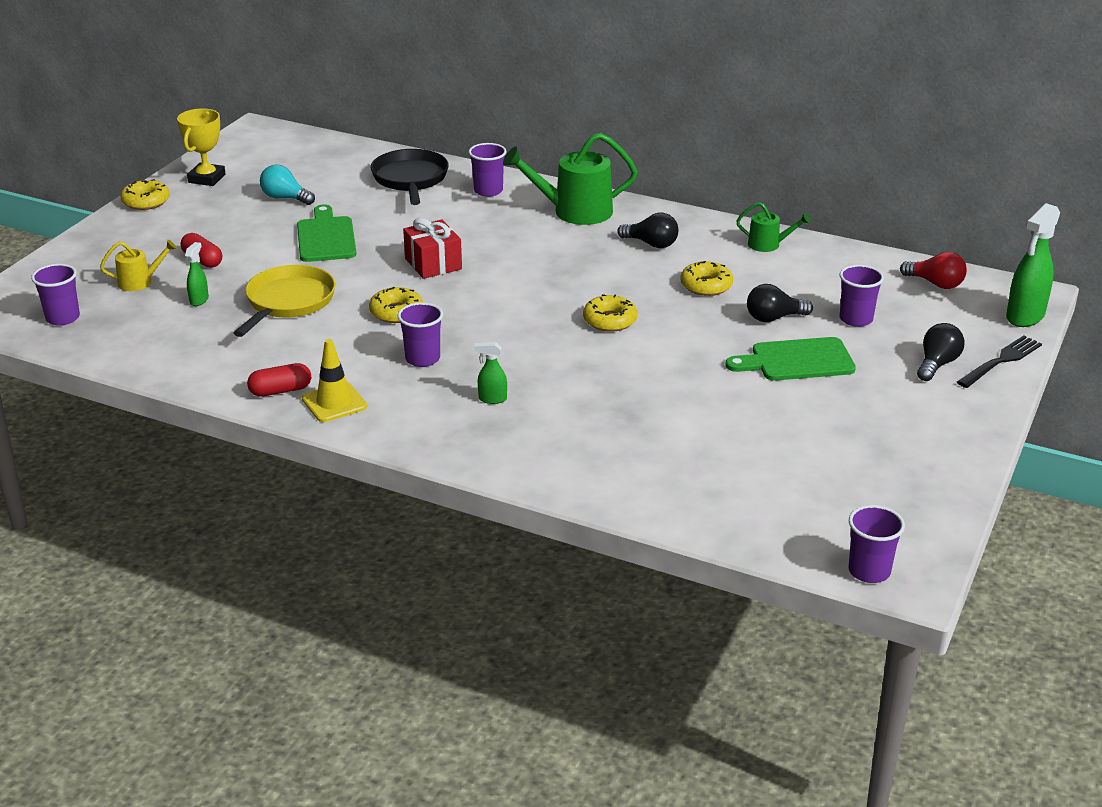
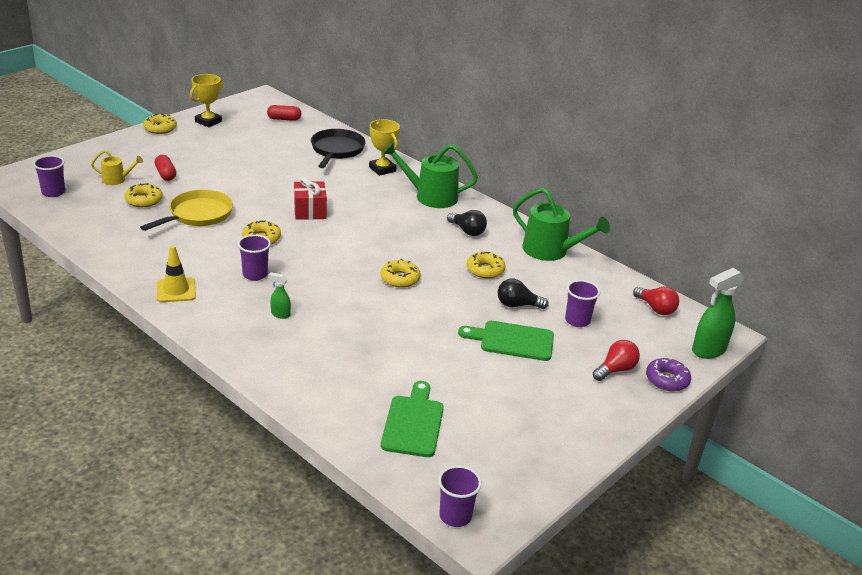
camera: 15 degrees right, 0 degrees up
(199, 300) = (144, 200): green spray bottle -> yellow donut
(280, 391) = (148, 273): red capsule -> red capsule (284, 119)
(285, 198) = (247, 145): turquoise light bulb -> none
(326, 237) = (254, 177): green cutting board -> green cutting board (413, 423)
(488, 191) = (382, 169): purple cup -> yellow trophy
(768, 245) = (550, 251): green watering can -> green watering can, size x1.90
(937, 364) = (615, 370): black light bulb -> red light bulb
(1001, 361) = (667, 380): black fork -> purple donut

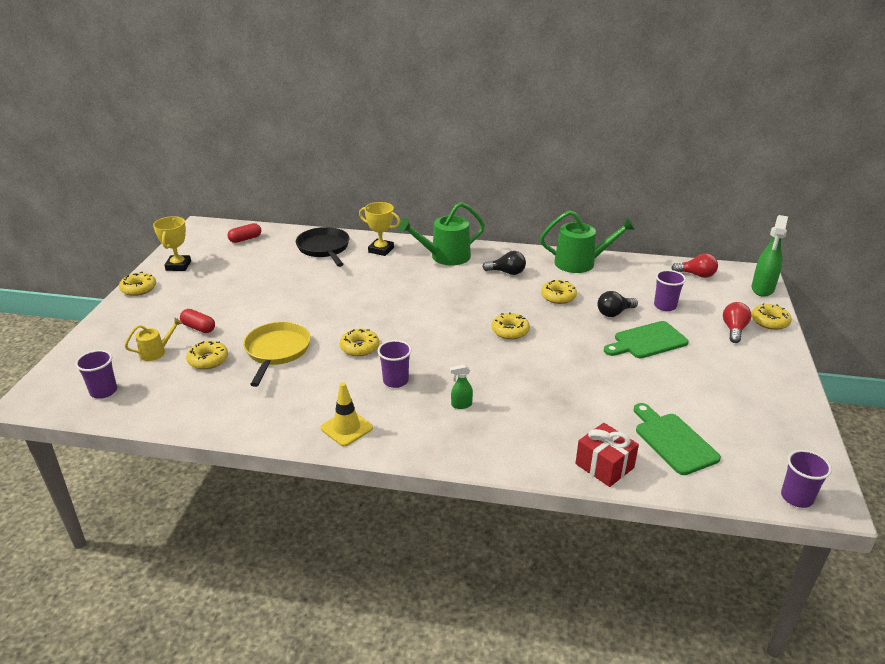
camera: 30 degrees left, 0 degrees up
(309, 211) = (368, 307): red gift -> red gift (604, 466)
(667, 380) = (769, 321): purple donut -> yellow donut

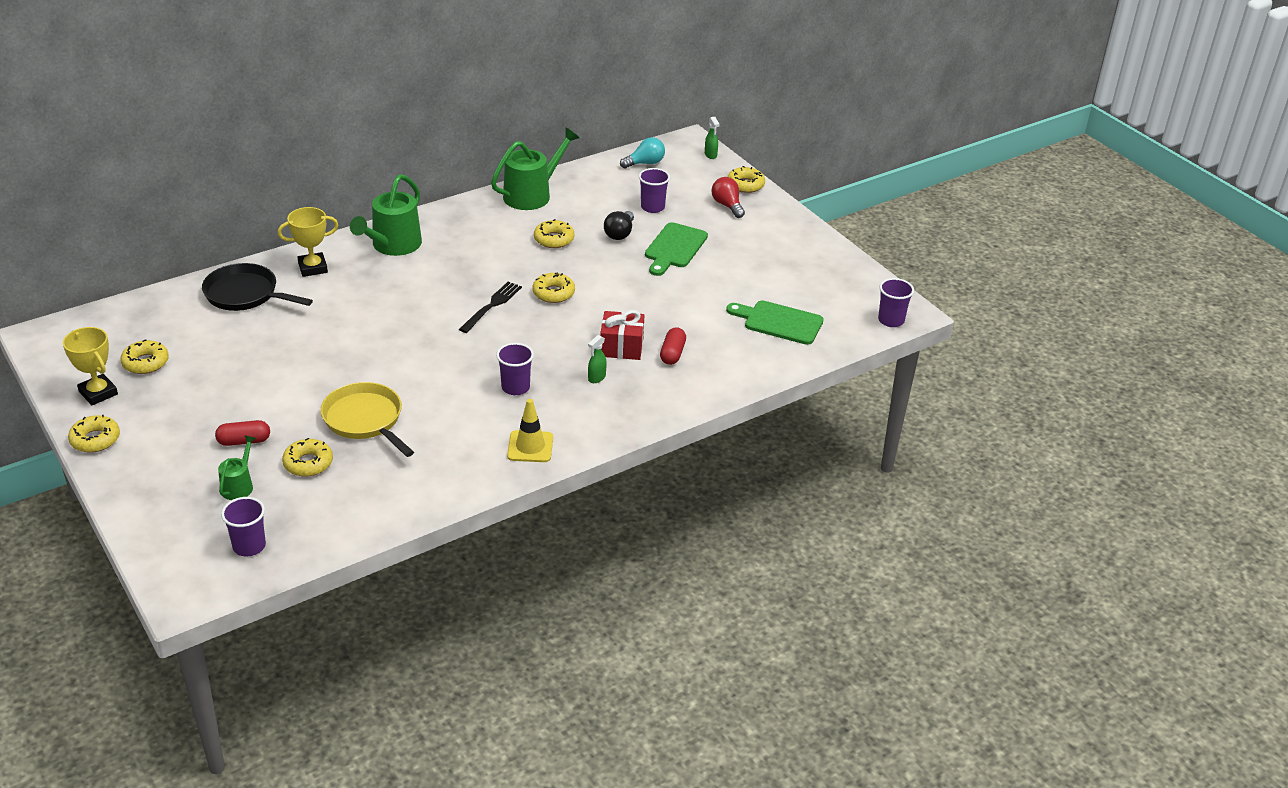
camera: 45 degrees left, 5 degrees up
(156, 352) = (239, 486): yellow watering can -> green watering can
(245, 239) = (129, 325): red capsule -> red capsule (672, 354)
(359, 347) = (440, 375): yellow donut -> yellow donut (145, 363)
(456, 319) = (492, 306): none -> black fork
(507, 272) = (476, 235): black light bulb -> none
(604, 466) = (754, 366): red gift -> red gift (621, 347)
(696, 275) = (645, 163): red light bulb -> turquoise light bulb
(762, 289) = (710, 155): green spray bottle -> green spray bottle, size x0.50

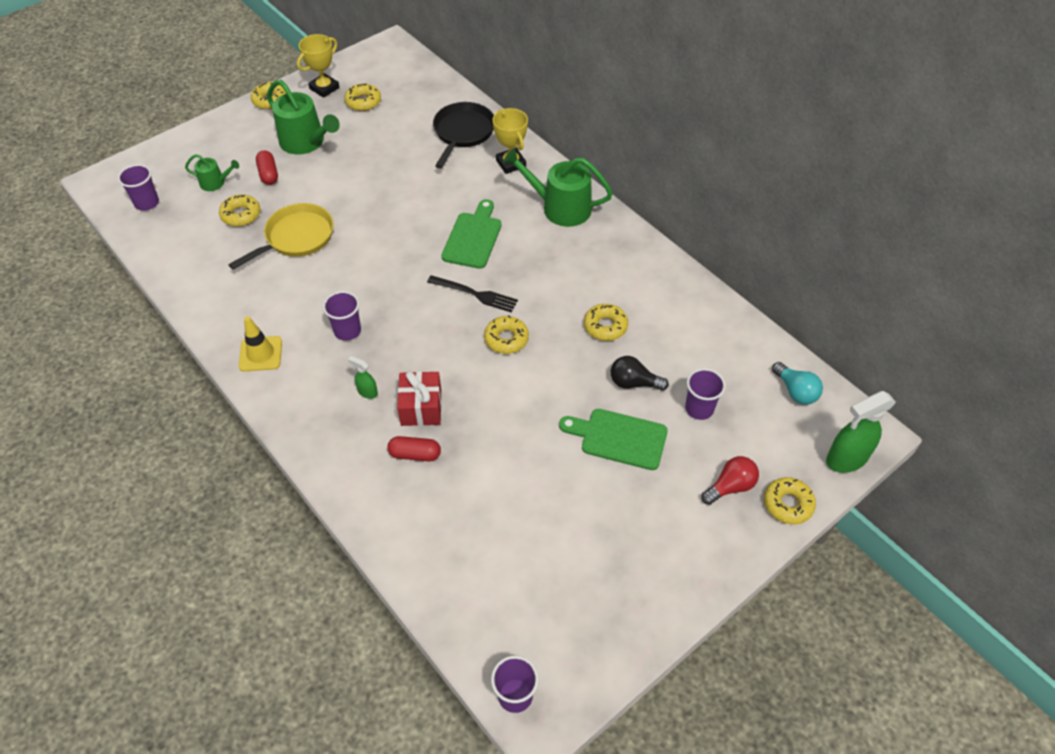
camera: 85 degrees right, 15 degrees up
(532, 195) = (686, 296): green watering can -> green watering can (306, 142)
(710, 155) = (846, 459): green spray bottle -> green spray bottle, size x2.00
(779, 322) = (490, 559): green cutting board -> green cutting board (473, 237)

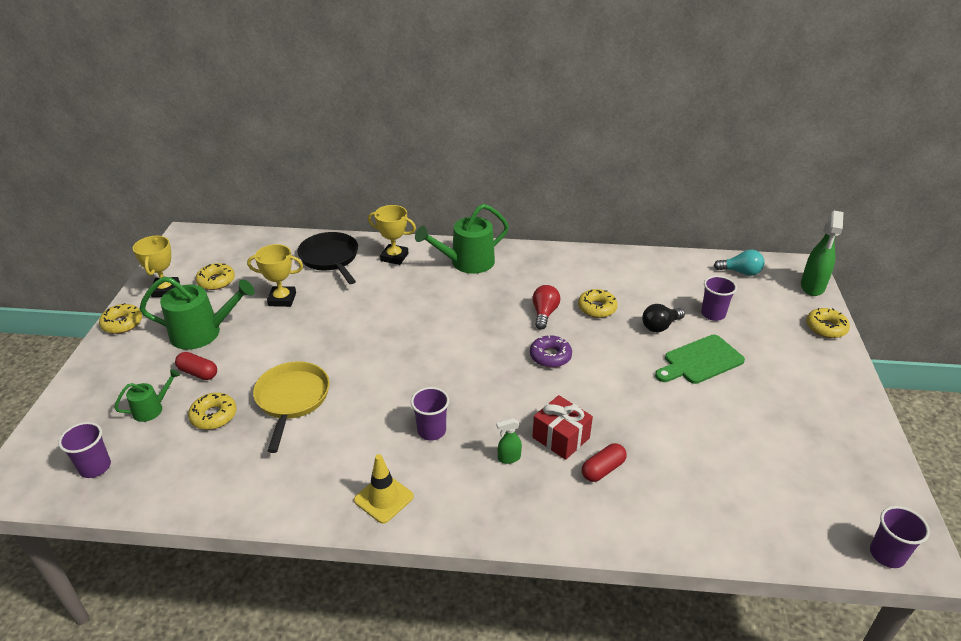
camera: 45 degrees left, 15 degrees down
(386, 148) = (282, 299): none -> yellow trophy
(473, 237) = (435, 313): green cutting board -> none
(475, 294) = (489, 345): black fork -> none
(506, 339) = (550, 356): yellow donut -> purple donut
(730, 486) = (790, 341): red light bulb -> red light bulb (544, 313)

